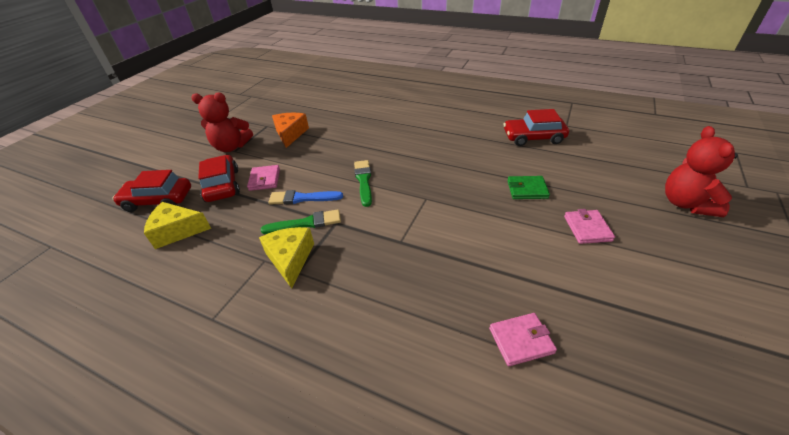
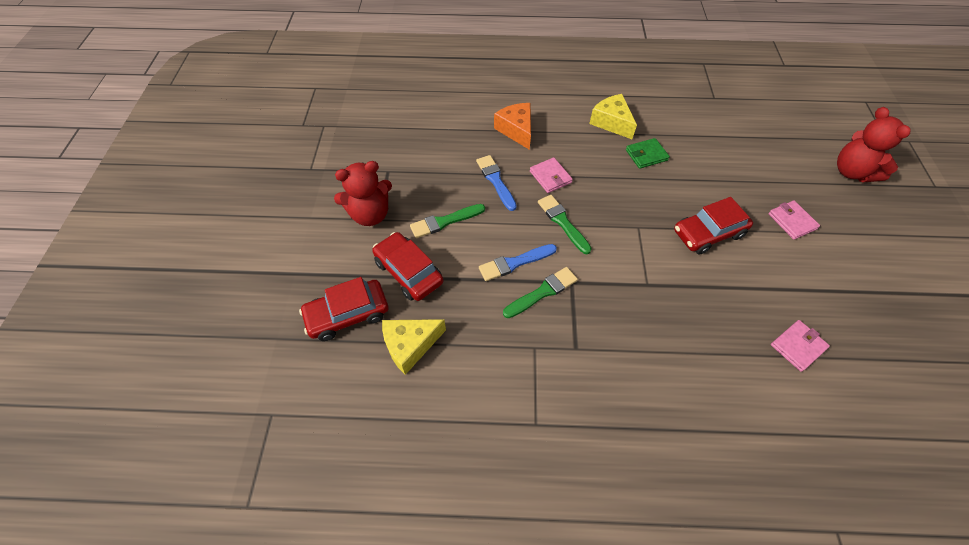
camera: 25 degrees left, 15 degrees up
(264, 179) = (452, 250): pink wallet -> pink wallet (550, 177)
(276, 161) = (444, 221): none -> green brush
(290, 134) = (429, 177): orange cheese -> orange cheese (516, 130)
(290, 259) = (559, 337): yellow cheese -> yellow cheese (611, 122)
(335, 145) = (495, 181): none -> blue brush
(527, 189) = (722, 191): green wallet -> green wallet (646, 155)
(533, 137) = (693, 122): red car -> red car (708, 233)

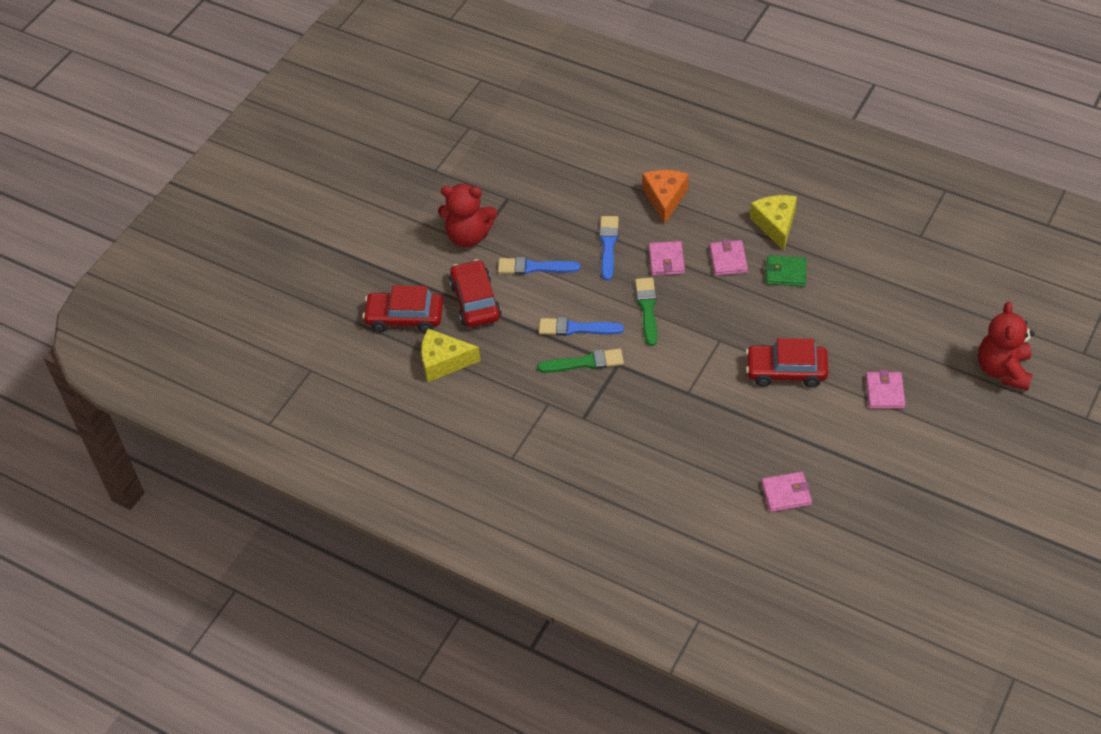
camera: 30 degrees right, 5 degrees down
(444, 221) = (534, 267): green brush -> blue brush
(597, 160) = (728, 260): none -> pink wallet

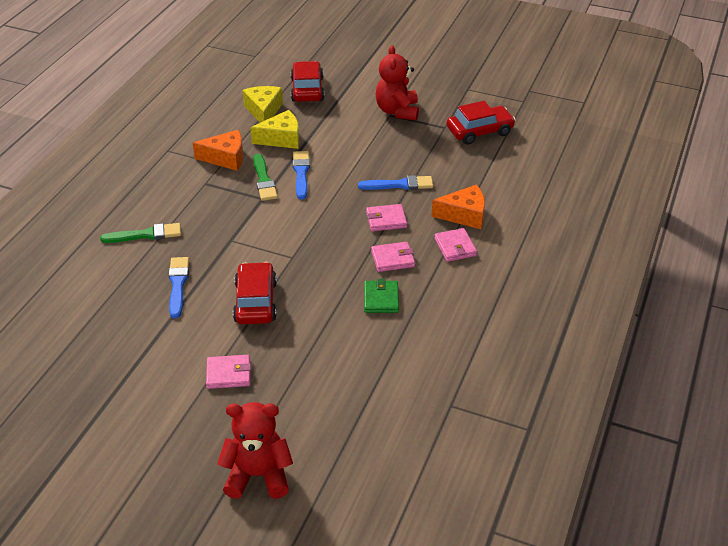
camera: 80 degrees right, 10 degrees down
(475, 301) = (327, 120): red car -> red car (479, 131)
(534, 267) = (367, 146): blue brush -> blue brush (178, 284)
(537, 399) = (226, 158): none -> orange cheese
(647, 308) = (327, 211): green brush -> green brush (146, 235)
(775, 225) = (445, 290): yellow cheese -> yellow cheese (281, 139)
(786, 493) = (113, 305): pink wallet -> pink wallet (455, 247)

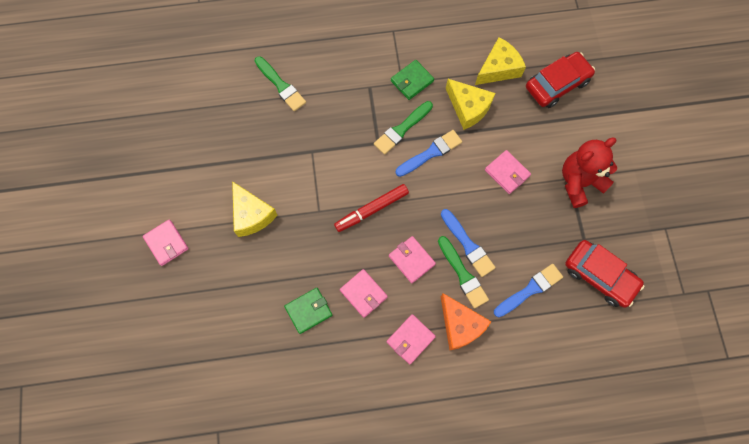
camera: 60 degrees right, 30 degrees up
(178, 284) = (239, 146): blue brush -> blue brush (530, 289)
(226, 158) = (412, 81): orange cheese -> green wallet
(255, 302) = (251, 215): red car -> yellow cheese
(258, 475) = (82, 324): red teddy bear -> none
(320, 225) = (371, 209): none -> red marker
(357, 141) = (507, 173): none -> pink wallet
(422, 197) = (463, 274): none -> green brush

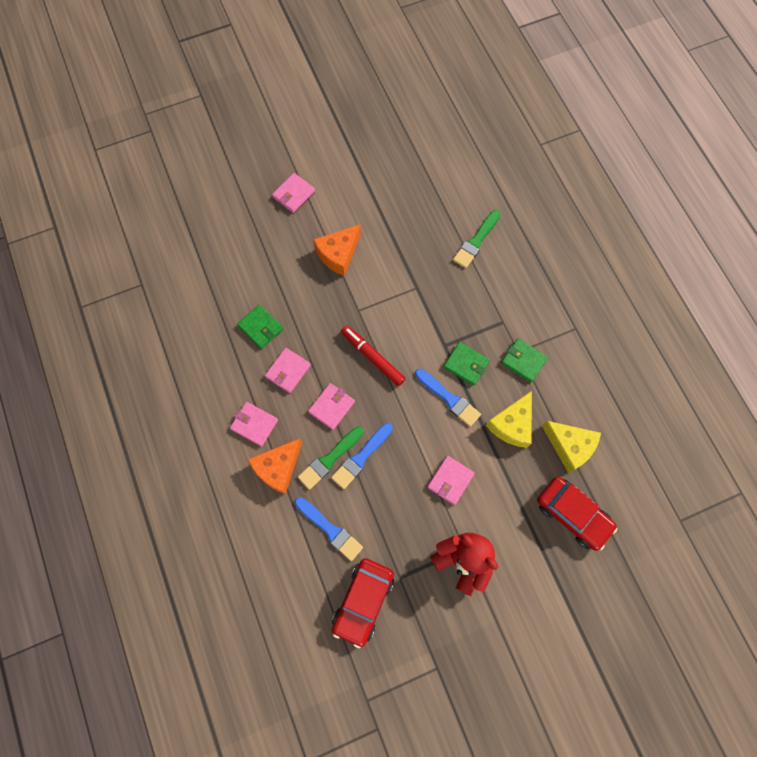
camera: 75 degrees right, 0 degrees up
(251, 215) = (338, 254): yellow cheese -> orange cheese
(402, 129) = (466, 364): green brush -> green wallet

